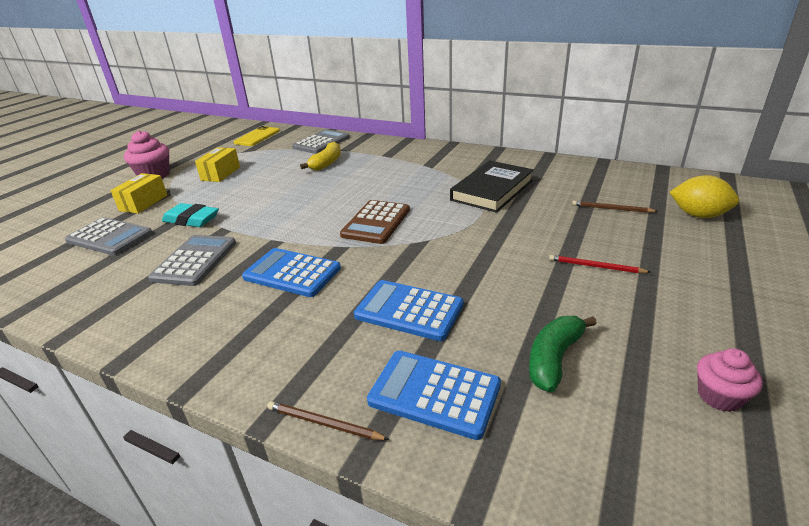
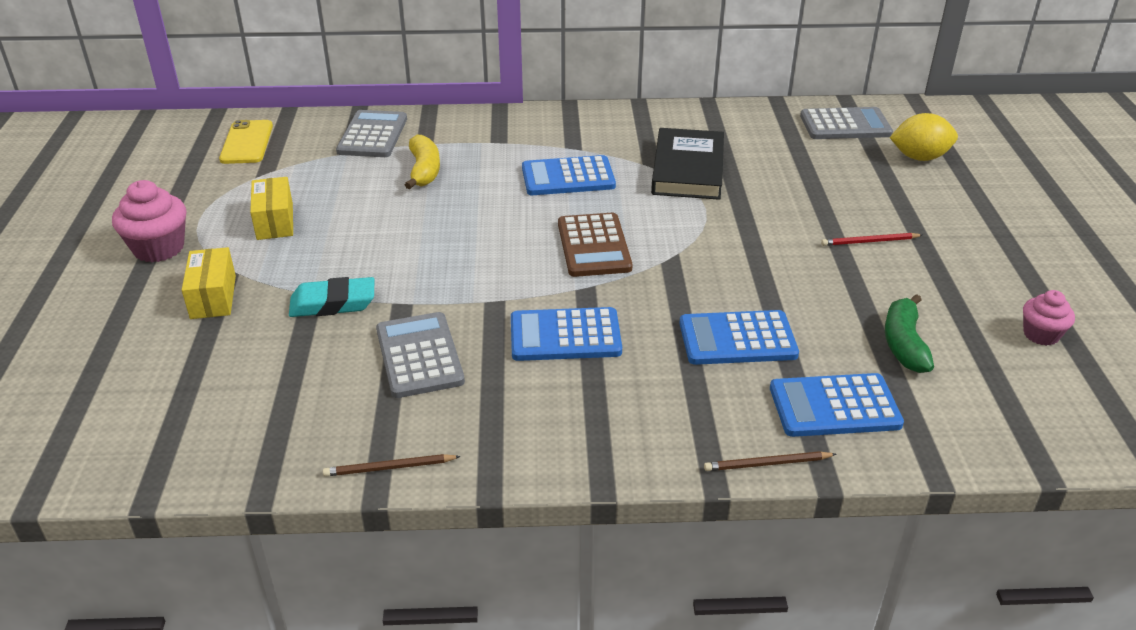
camera: 30 degrees left, 5 degrees up
(110, 237) = (240, 360): grey calculator -> grey calculator (845, 125)
(405, 181) = (568, 177): none -> blue calculator
(611, 209) = (834, 167): brown pencil -> brown pencil (389, 468)

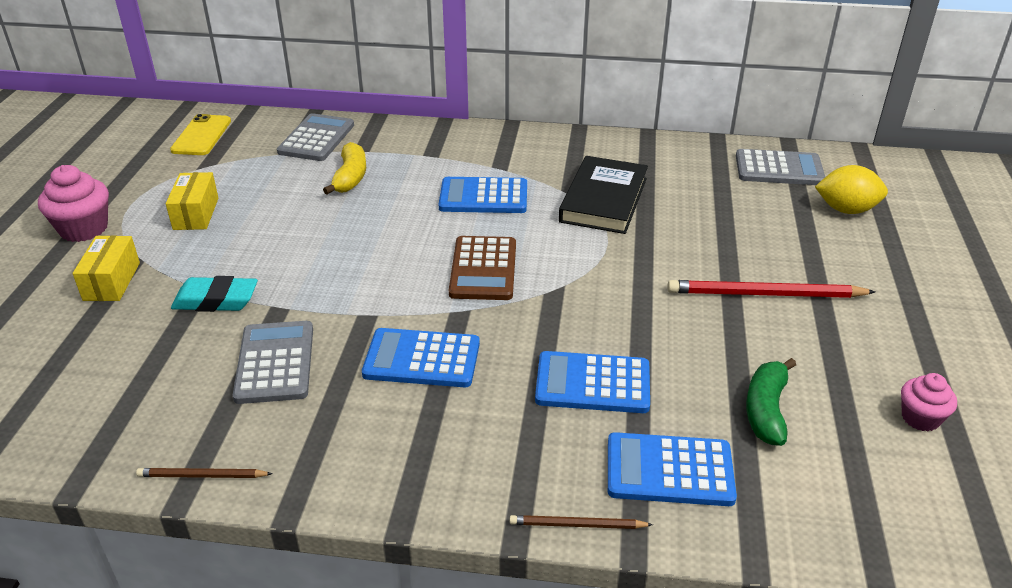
camera: 10 degrees right, 0 degrees up
(869, 241) = (765, 294): red pencil -> red pencil, size x1.89

